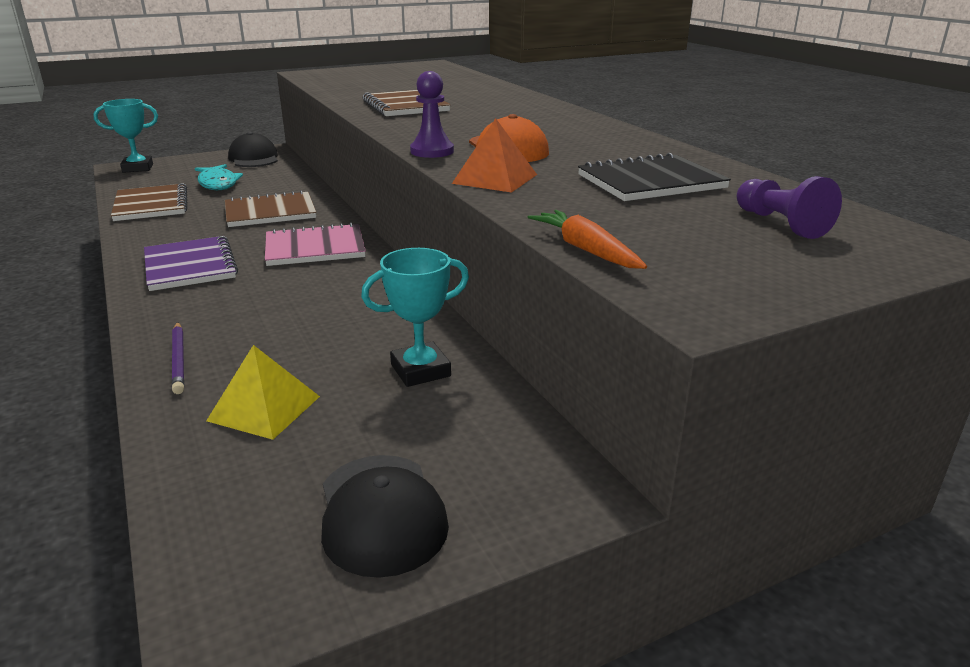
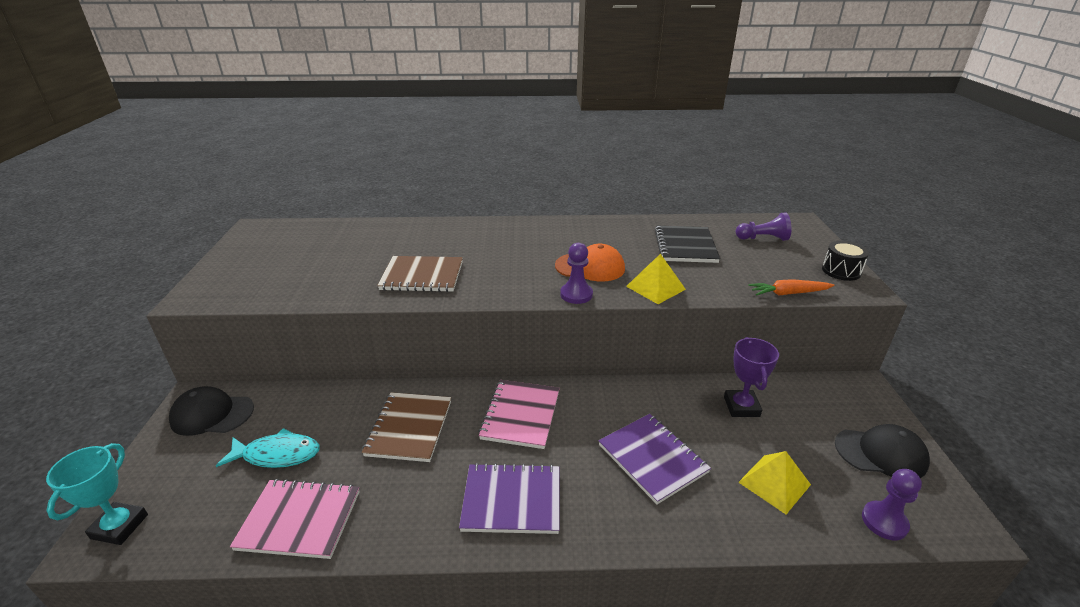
camera: 65 degrees left, 5 degrees up
(151, 205) = (299, 520): brown notebook -> pink notebook
(179, 360) = (696, 522): purple pencil -> none
(210, 514) = (884, 521): none -> purple pawn
(278, 322) = (652, 458): none -> purple notebook
(420, 370) = (741, 407): turquoise trophy -> purple trophy
(495, 179) = (655, 288): orange pyramid -> yellow pyramid
(751, 289) = (841, 271): none -> black drum

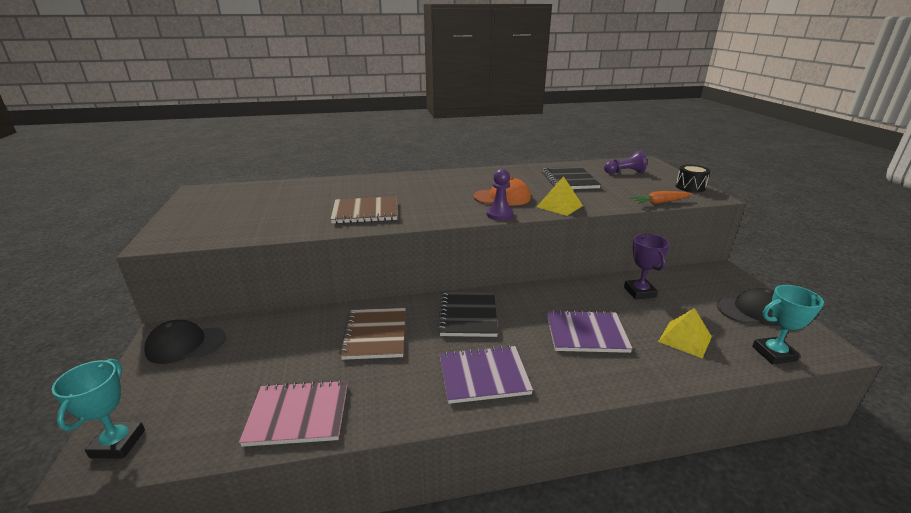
camera: 10 degrees left, 5 degrees down
(277, 454) = (260, 368): turquoise fish -> none
(520, 415) = (468, 315): pink notebook -> black notebook
(652, 458) = (586, 333): purple notebook -> purple notebook turned 45 degrees counterclockwise
(884, 521) = (774, 354): purple pawn -> turquoise trophy

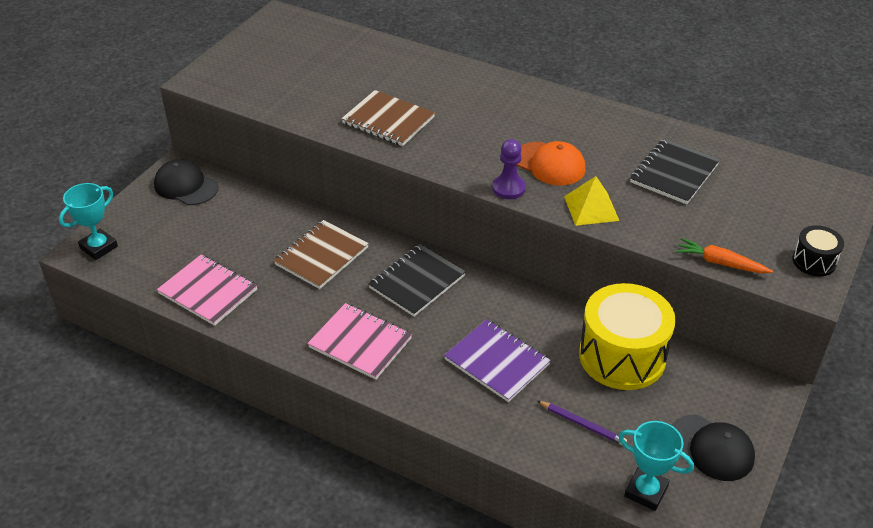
camera: 40 degrees right, 15 degrees up
(483, 376) = (360, 343): purple notebook -> pink notebook
(624, 172) = (774, 194): purple pawn -> none
(639, 292) = (622, 356): purple trophy -> yellow drum
(685, 339) = (582, 424): yellow pyramid -> purple pencil

